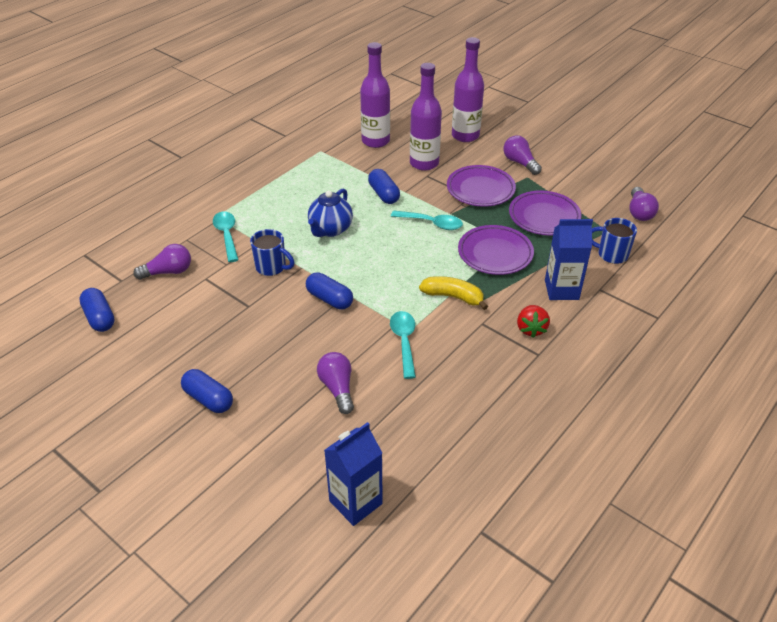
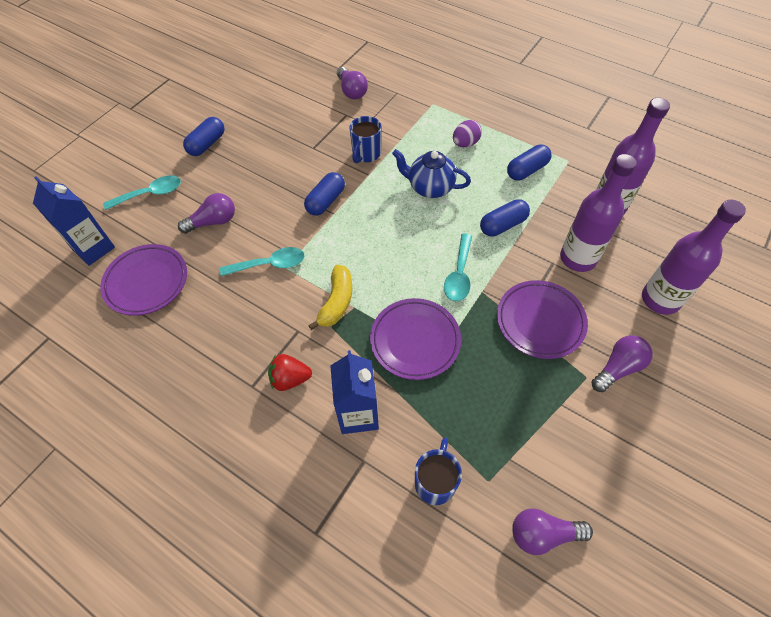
camera: 85 degrees right, 15 degrees up
(100, 318) = (294, 67): blue capsule -> blue capsule (527, 170)
(227, 235) = (407, 116): turquoise spoon -> turquoise spoon (150, 194)
(280, 203) = (465, 143): none -> purple egg
(544, 217) = (500, 397): purple plate -> purple plate (147, 282)

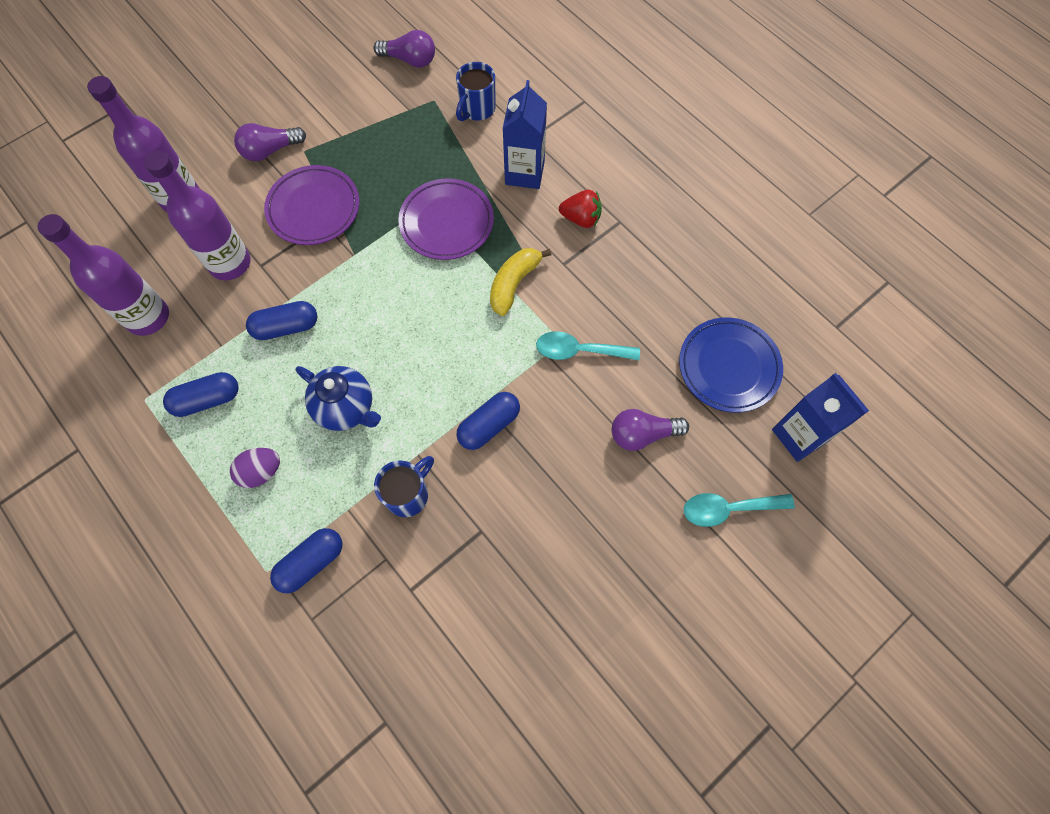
camera: 165 degrees left, 10 degrees up
(147, 282) = (728, 367): purple plate -> blue plate
(207, 144) = (641, 589): blue capsule -> blue capsule (311, 563)
(352, 91) = (383, 647): purple light bulb -> none
(459, 274) = (369, 279): turquoise spoon -> none

